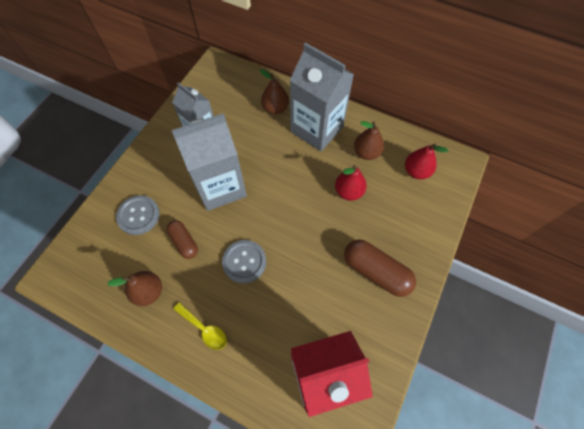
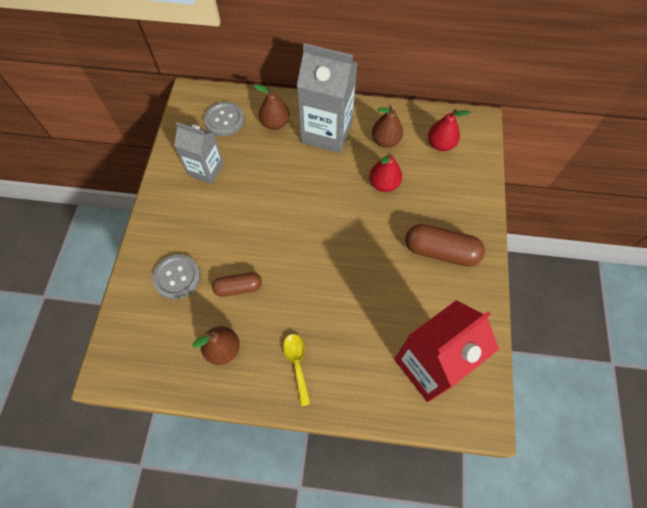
camera: 20 degrees left, 0 degrees up
(184, 242) = (238, 287): brown capsule -> brown capsule turned 45 degrees counterclockwise
(204, 329) = (297, 364): yellow spoon -> yellow spoon turned 120 degrees counterclockwise
(220, 187) = (252, 220): grey carton -> none
(244, 262) = (309, 286): grey button -> grey button (224, 120)

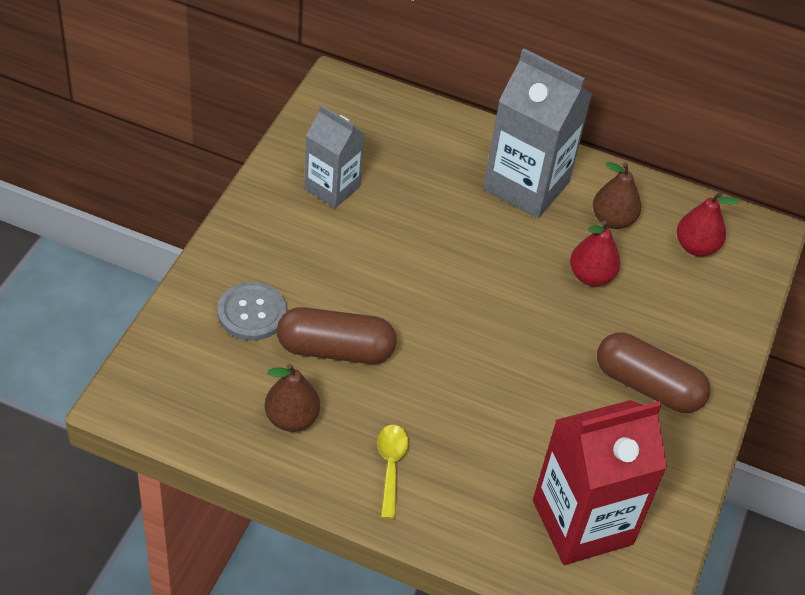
camera: 10 degrees right, 15 degrees down
(224, 120) = (378, 130): grey button -> none
(238, 287) = (335, 350): brown capsule -> brown capsule, size x1.63
(275, 123) = (452, 154): brown pear -> none

